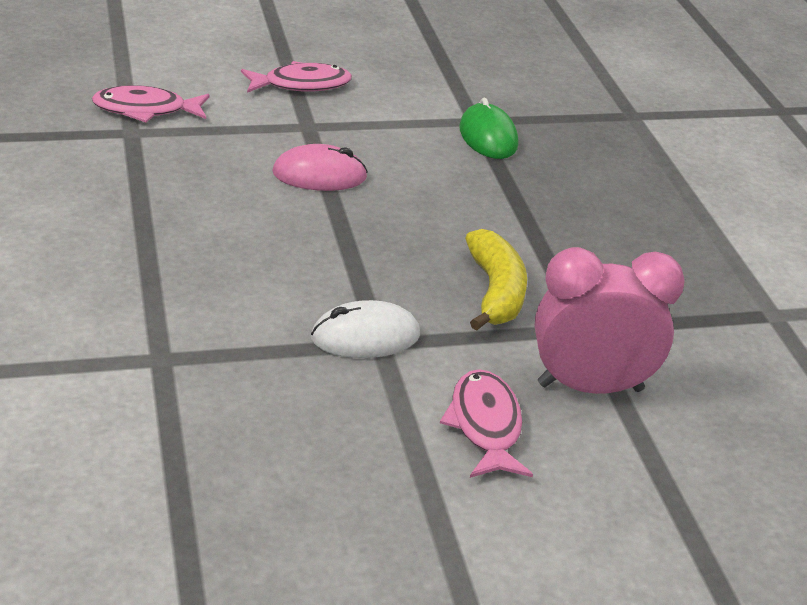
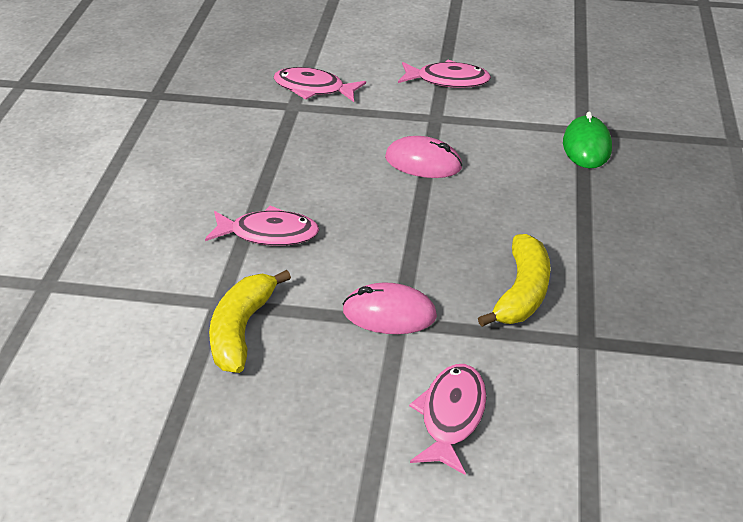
camera: 25 degrees right, 5 degrees up
(179, 275) = (269, 233): none -> pink fish
(204, 383) = (241, 330): none -> yellow banana
(365, 336) = (389, 313): white mouse -> pink mouse
(590, 387) = (564, 399): pink clock -> none

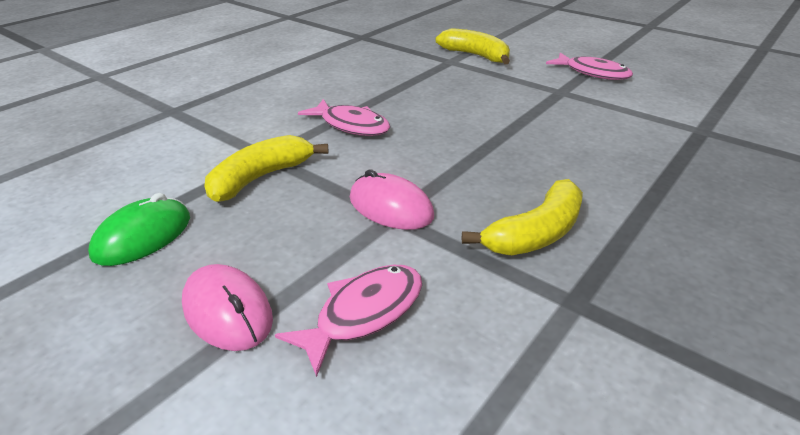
camera: 30 degrees right, 5 degrees down
(313, 89) = (475, 55): pink fish -> yellow banana
(423, 162) = (523, 115): pink mouse -> pink mouse (227, 311)
(586, 146) = (698, 143): green mouse -> green mouse (143, 236)

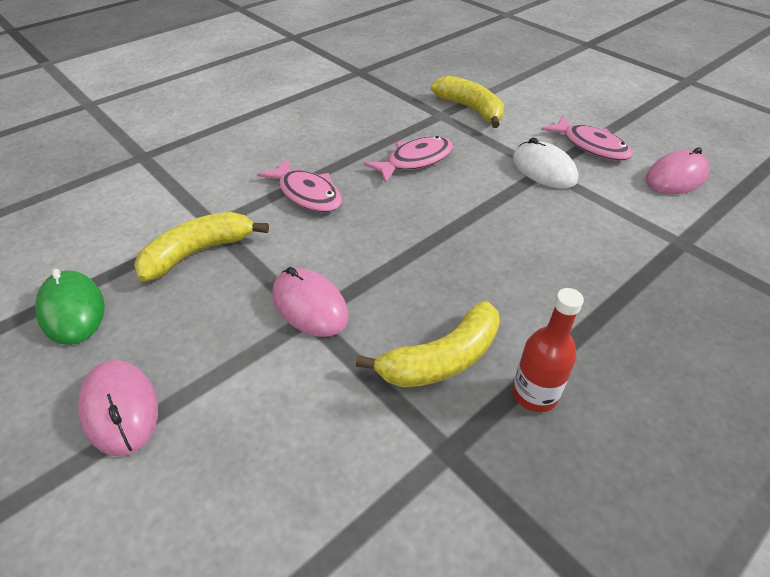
camera: 10 degrees right, 10 degrees up
(143, 236) = (72, 310): green mouse -> green mouse turned 75 degrees counterclockwise
(363, 313) = (240, 431): pink fish -> pink fish (415, 161)
(560, 91) = (544, 169): none -> white mouse
(633, 249) = (534, 394): none -> red bottle
(674, 88) = (676, 177): none -> pink mouse

